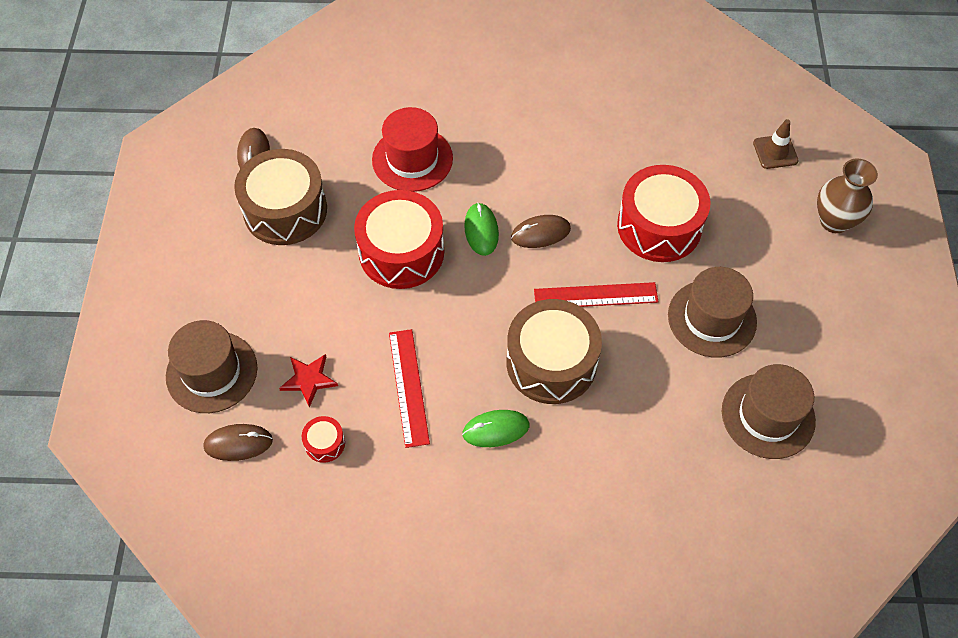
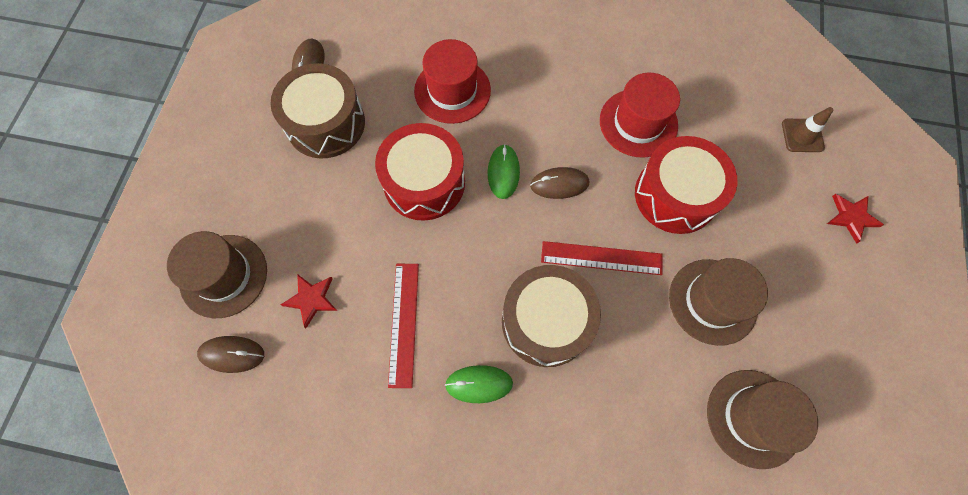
camera: 10 degrees right, 10 degrees up
(325, 443) = (312, 369): red drum -> none
(610, 163) = (638, 123): none -> red hat
(834, 221) = (851, 217): brown vase -> red star

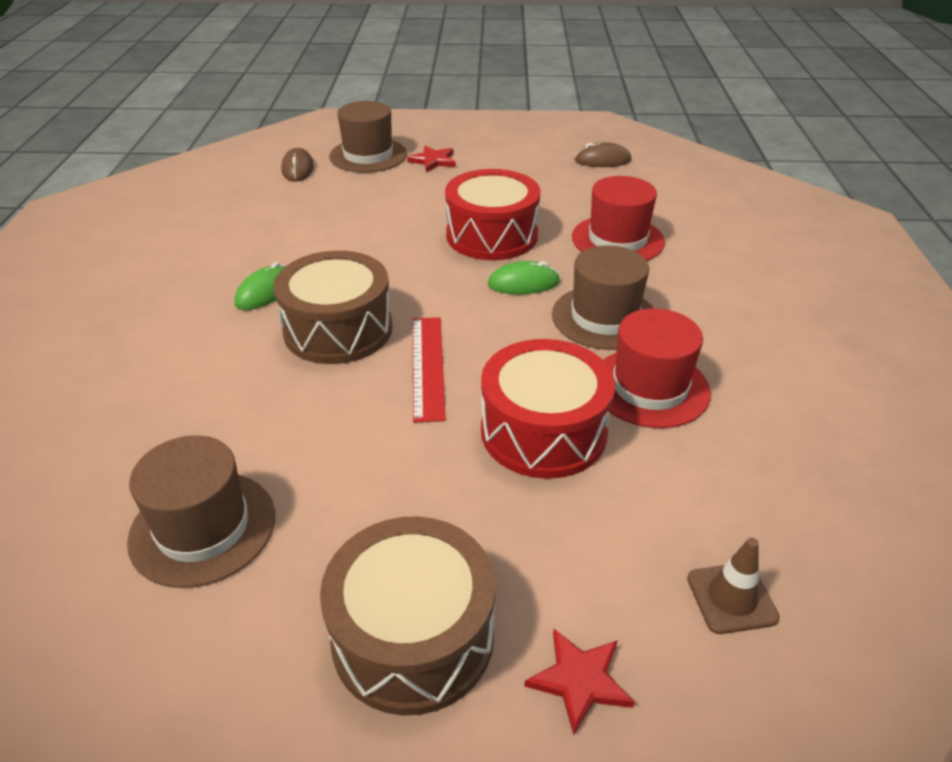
camera: 80 degrees right, 30 degrees down
(311, 299) = (350, 194): red star -> red star (433, 161)
(325, 123) = (538, 177): brown drum -> brown drum (413, 636)
(403, 323) = (330, 242): red ruler -> none
(479, 384) = (265, 292): green mouse -> green mouse turned 45 degrees clockwise
(559, 184) = (523, 325): brown mouse -> none
(712, 301) = (380, 477): brown hat -> brown hat (604, 317)

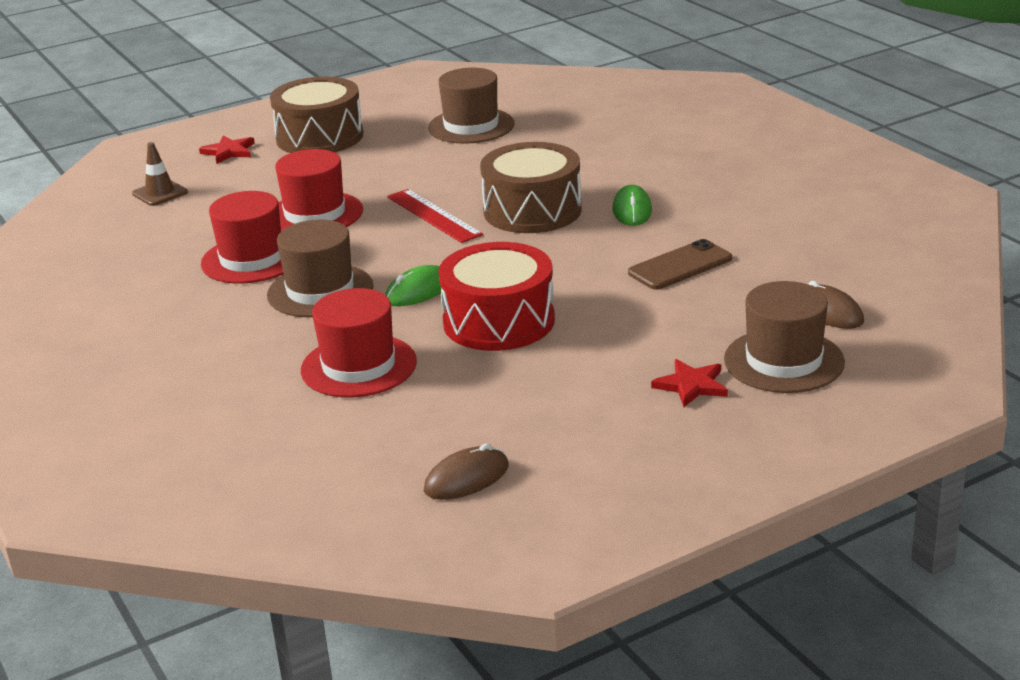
camera: 150 degrees right, 10 degrees down
(319, 228) = (680, 266): none -> brown phone
(543, 431) = (315, 214): red drum -> red hat

